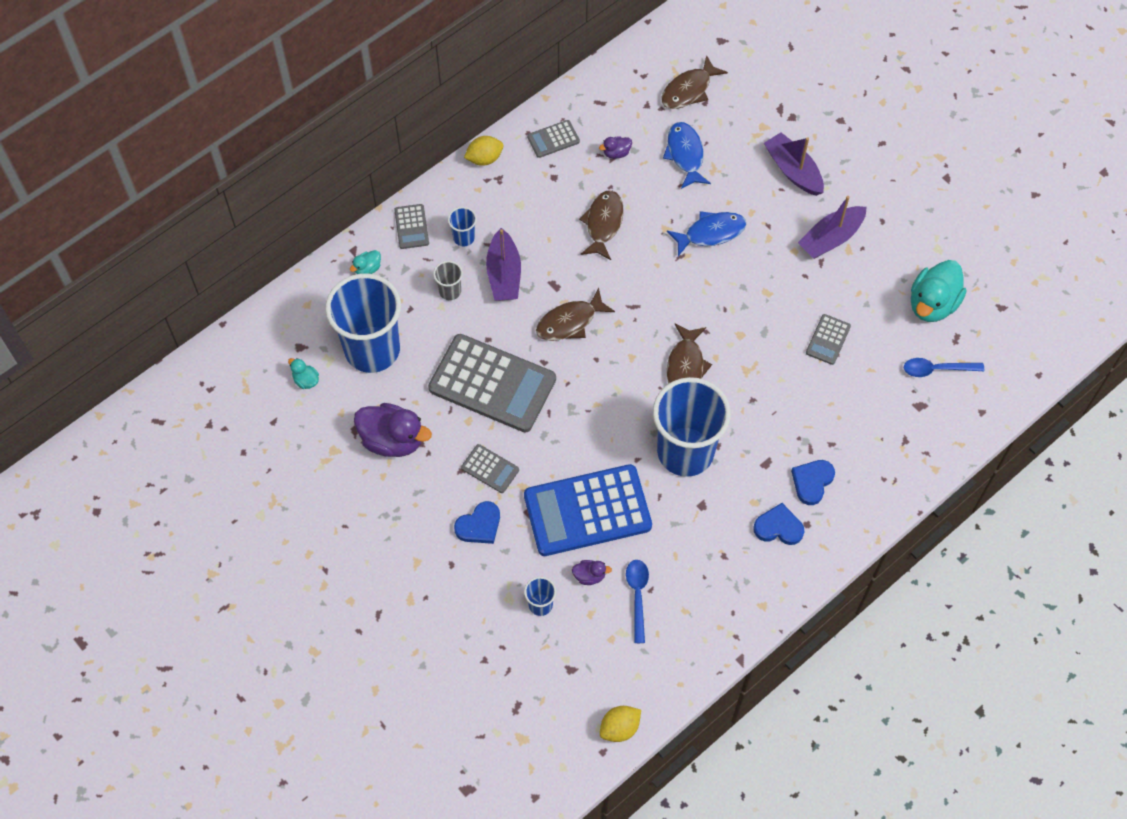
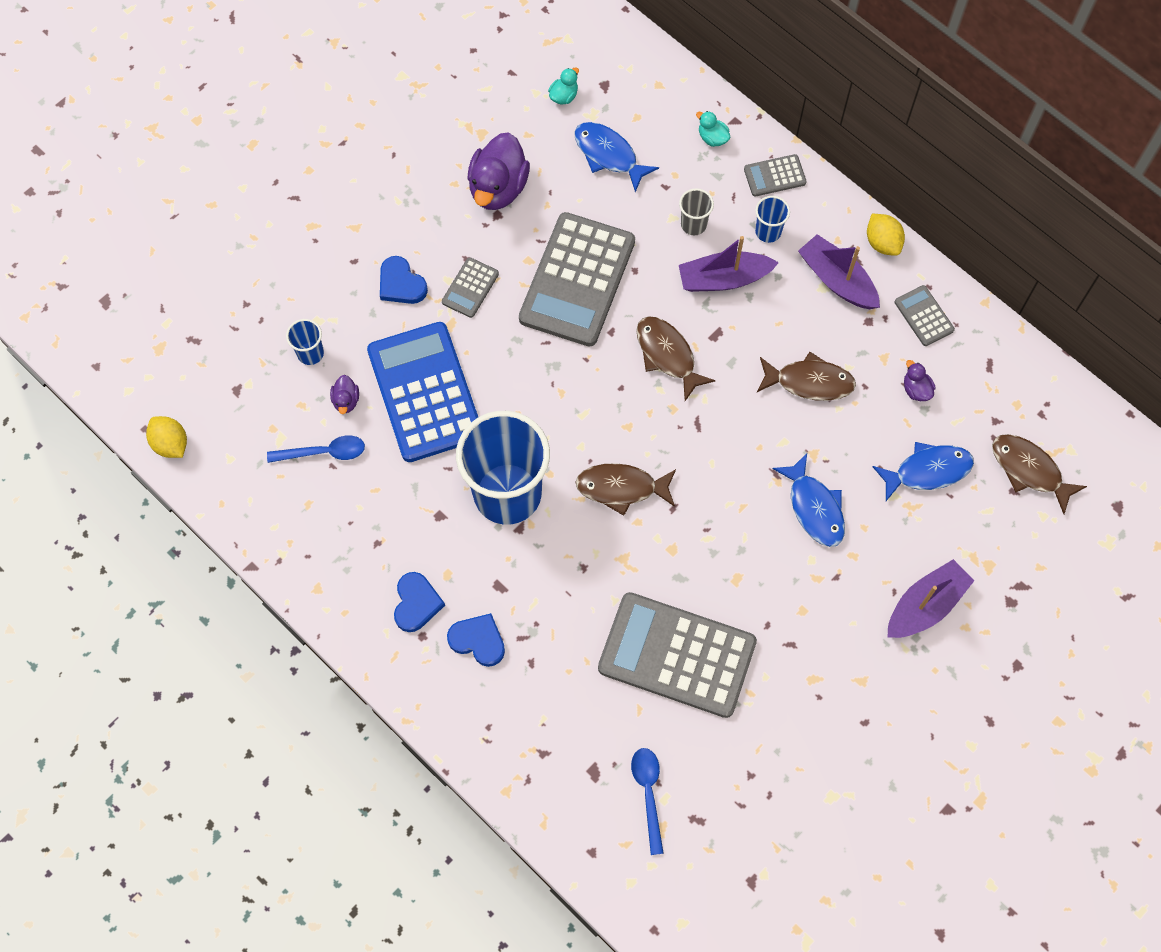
camera: 85 degrees right, 5 degrees up
(372, 349) = (608, 155): blue cup -> blue fish
(828, 340) = (677, 655): grey calculator -> grey calculator, size x2.26
(831, 238) = (828, 656): purple boat -> purple boat (837, 280)
(932, 304) = (745, 788): turquoise duck -> none

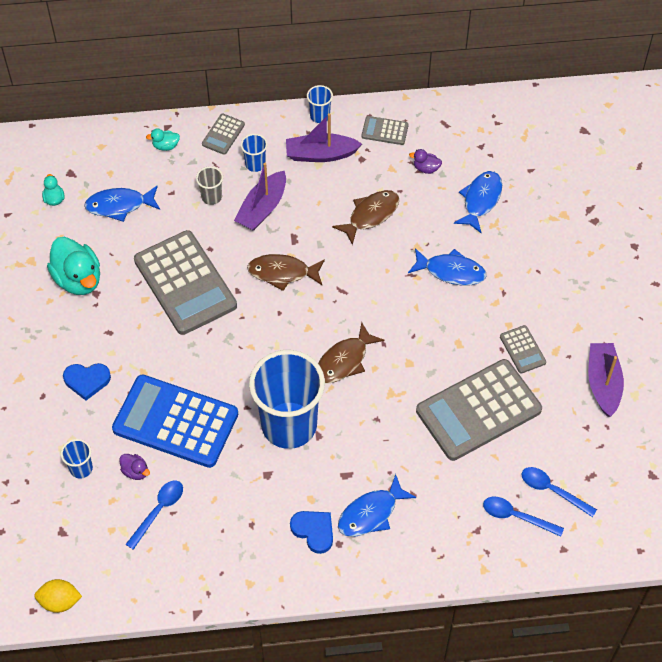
camera: 50 degrees left, 10 degrees down
(470, 288) = (130, 344): grey calculator -> grey calculator (522, 349)
(478, 640) = (371, 513): blue heart -> blue fish
(498, 188) = (78, 279): purple duck -> turquoise duck
(589, 780) = (516, 516): none -> blue spoon
(882, 243) = (320, 116): yellow lemon -> blue cup
(925, 605) = (560, 262): purple boat -> purple boat (603, 383)
(1029, 470) = (525, 153): brown fish -> none

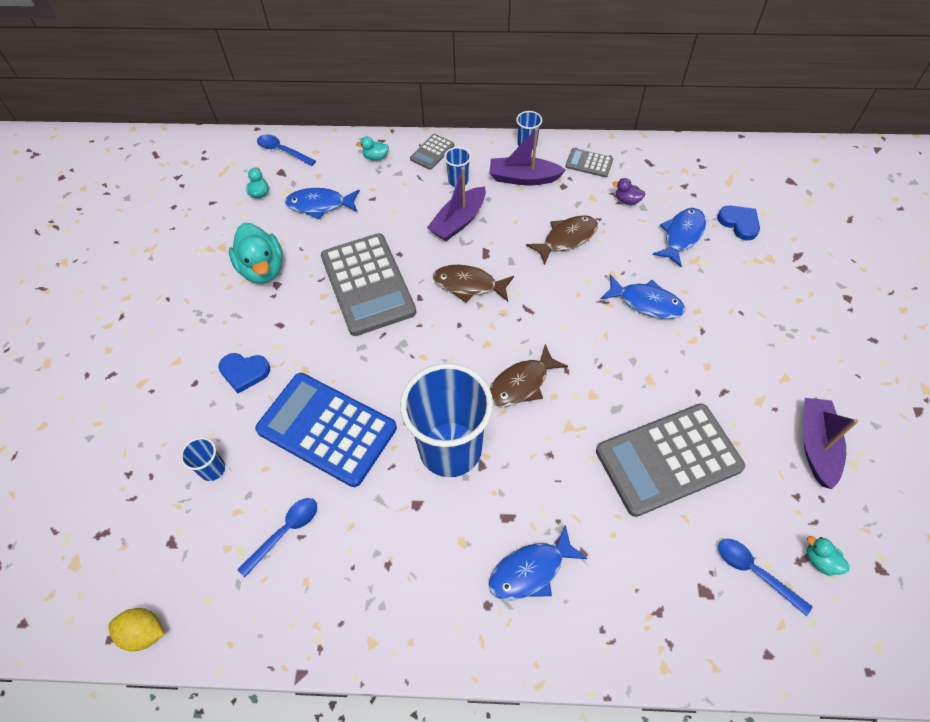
camera: 10 degrees right, 0 degrees up
(135, 471) = (270, 480): purple duck -> none
(211, 197) = (410, 206): grey cup -> none
(314, 531) = (459, 584): blue heart -> blue heart (739, 223)
(516, 516) = (709, 600): blue spoon -> blue spoon (282, 151)
(522, 349) = (722, 395): grey calculator -> none
(604, 475) = (820, 560): none -> turquoise duck

